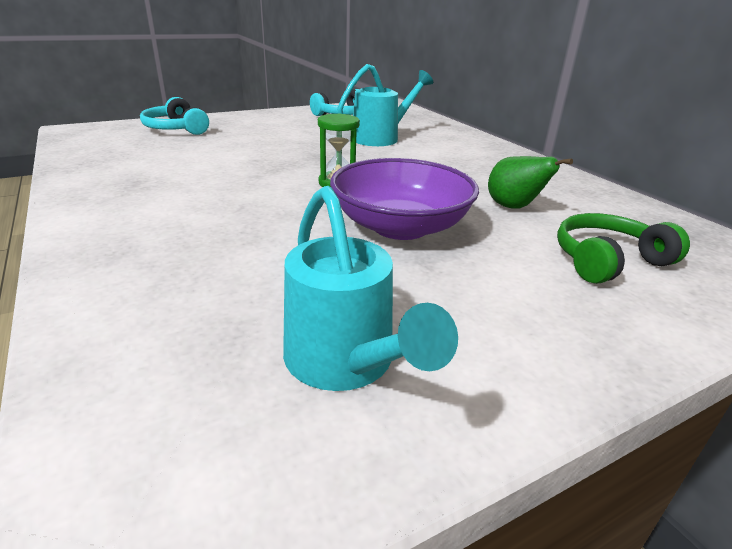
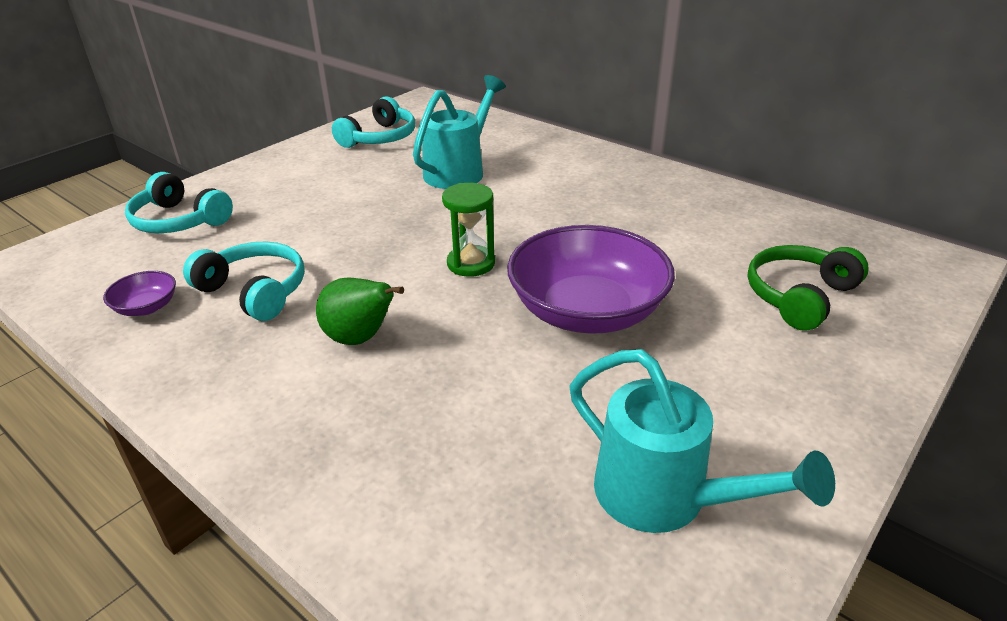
camera: 20 degrees left, 5 degrees up
(108, 161) = (146, 307): none -> purple bowl
(178, 167) = (254, 291): none -> turquoise headphones
(513, 207) = (676, 248): green pear -> green pear (360, 338)

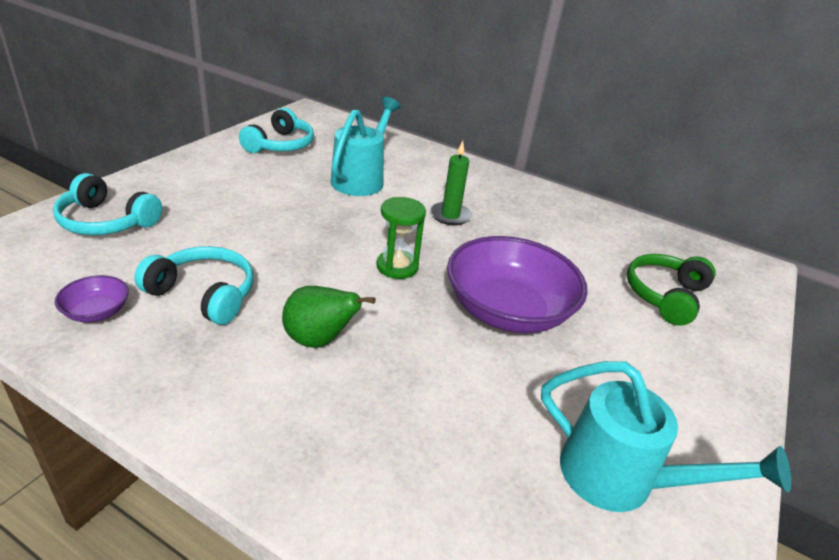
camera: 15 degrees left, 0 degrees up
(551, 208) = (450, 215): none -> green candle

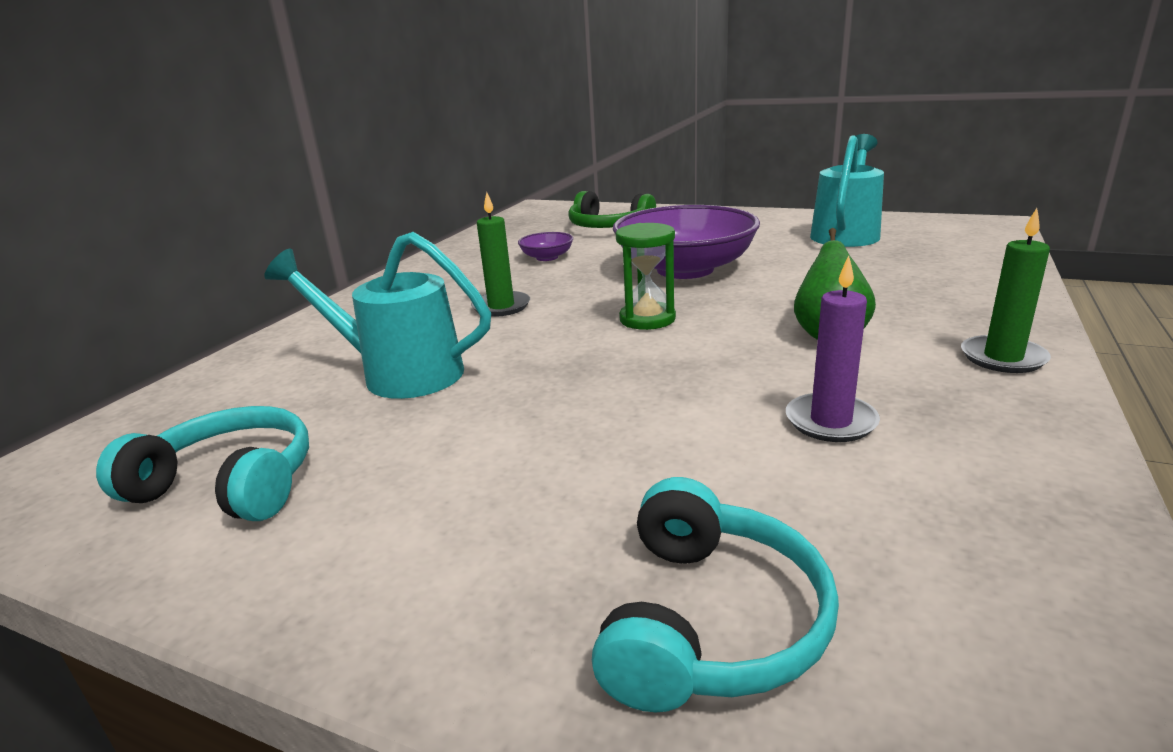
camera: 90 degrees left, 10 degrees down
(97, 312) = (977, 499): purple bowl -> purple bowl (547, 257)
(204, 294) = (830, 421): turquoise headphones -> purple candle
(219, 415) = (1003, 358): none -> green candle

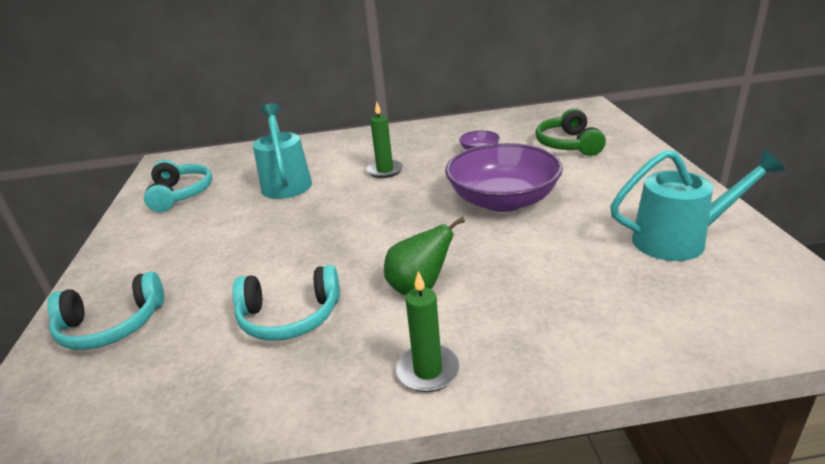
camera: 60 degrees right, 5 degrees up
(647, 319) = (399, 217): green hourglass -> none
(830, 421) = (289, 316): purple candle -> turquoise headphones

